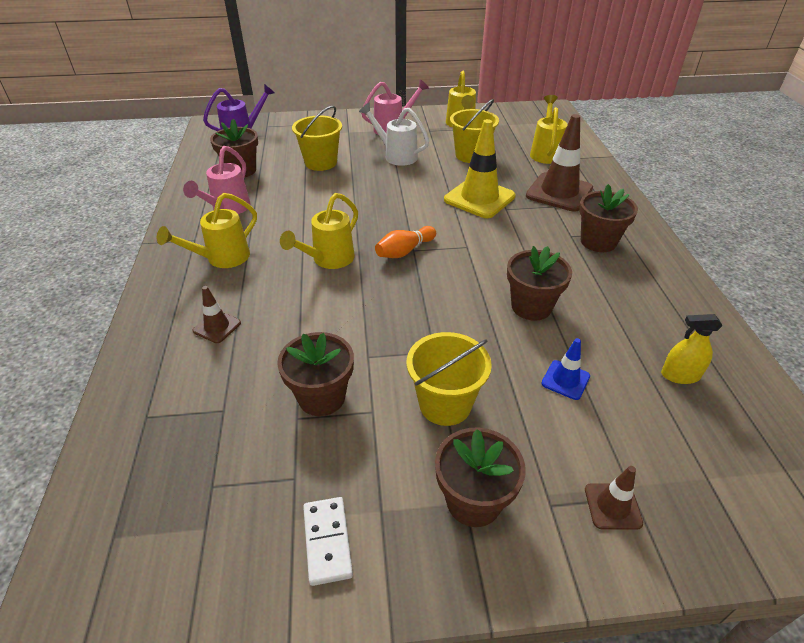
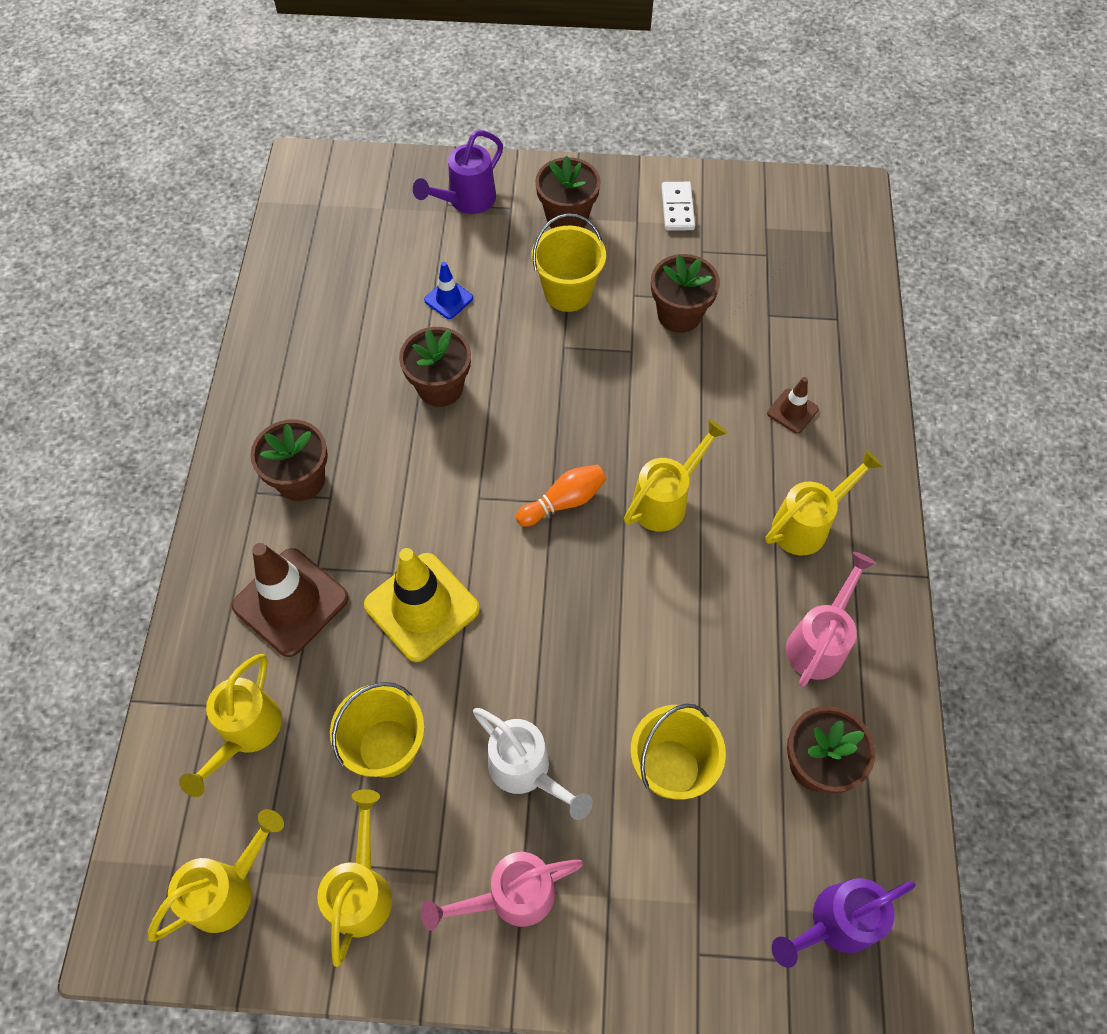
camera: 170 degrees left, 20 degrees up
(519, 120) = (229, 889): none -> yellow watering can
(612, 506) = (466, 201): brown traffic cone -> purple watering can
(680, 375) = (339, 288): yellow spray bottle -> none

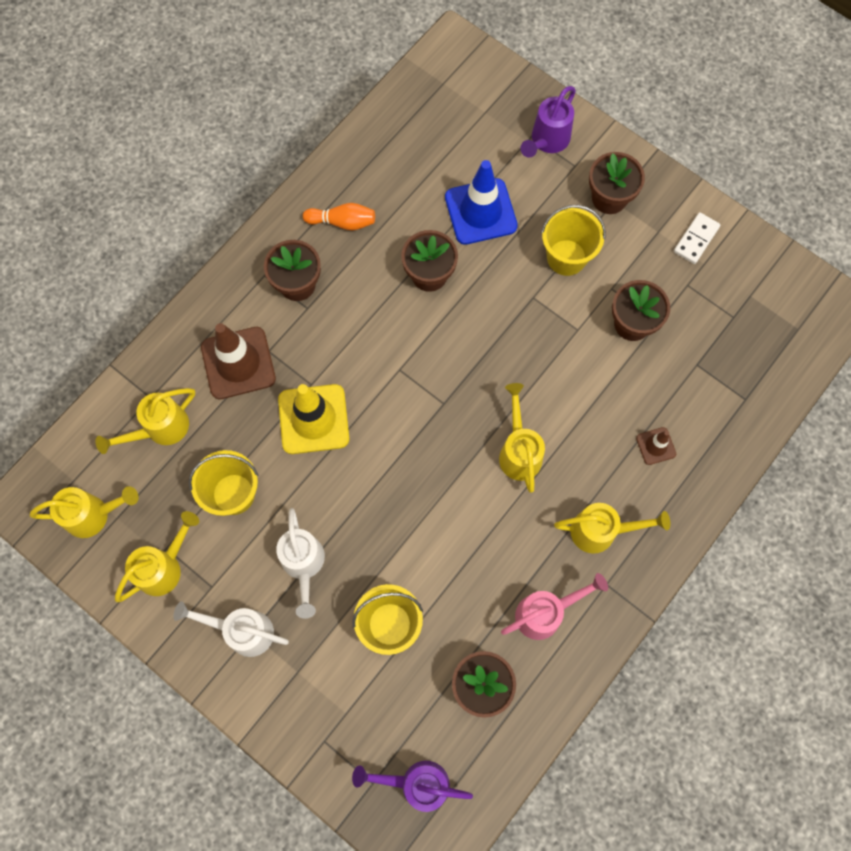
camera: 35 degrees right, 10 degrees up
(448, 299) = (480, 212): blue traffic cone -> blue traffic cone, size x2.03
(466, 201) = (547, 141): purple watering can -> purple watering can turned 45 degrees counterclockwise
(511, 896) = (243, 631): pink watering can -> white watering can
(563, 501) = (451, 408): orange bowling pin -> orange bowling pin (342, 222)
(665, 500) = (519, 451): yellow watering can -> yellow watering can turned 90 degrees counterclockwise

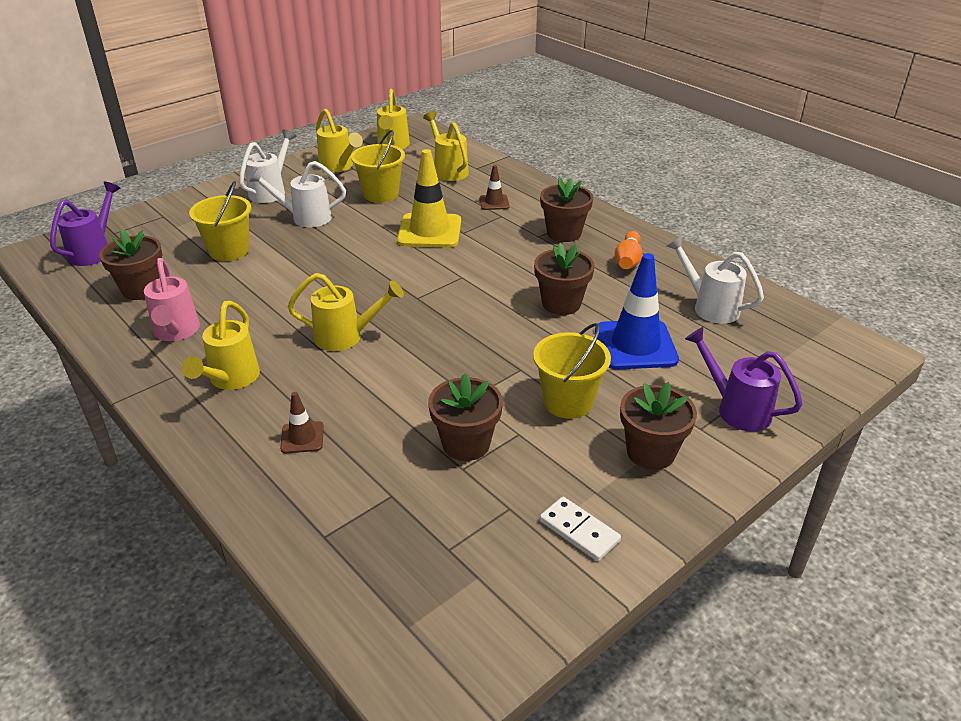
camera: 100 degrees right, 35 degrees down
(238, 363) = (494, 202): brown traffic cone -> brown traffic cone, size x0.49
(411, 154) = (710, 307): none -> white watering can

